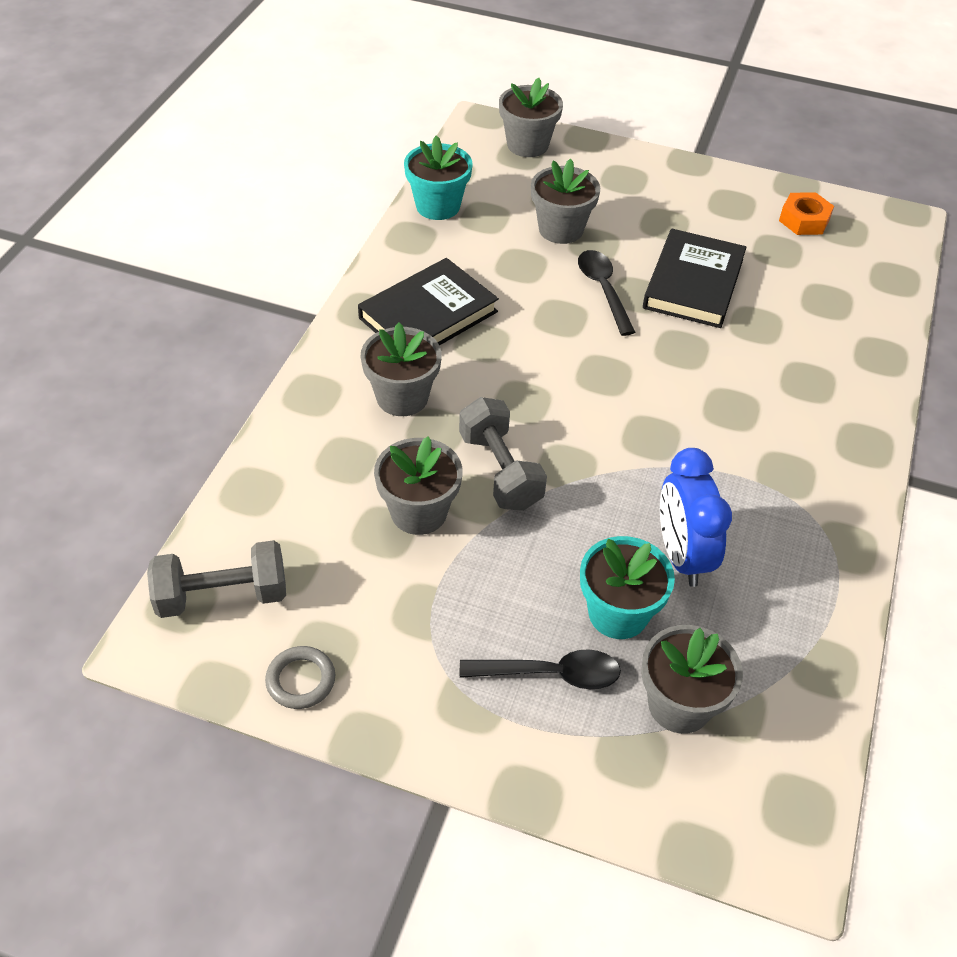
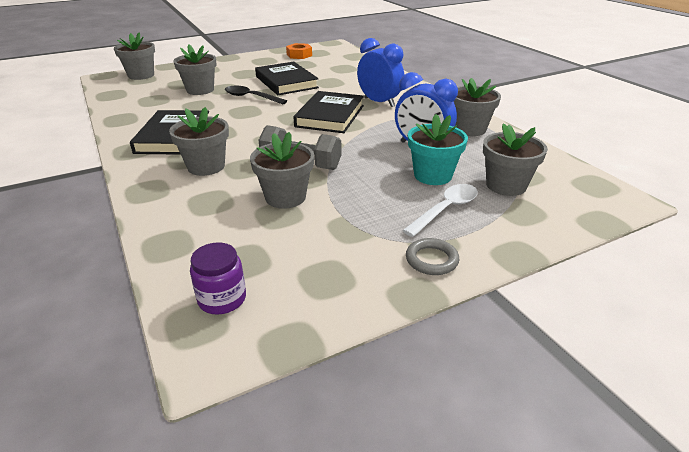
camera: 45 degrees left, 15 degrees down
(222, 595) = (222, 299): grey dumbbell -> purple jar
(301, 680) = (336, 299): grey ring -> grey ring (431, 260)
(438, 206) = (121, 105): turquoise flower pot -> none
(550, 674) = (445, 210): black spoon -> white spoon
(651, 404) = (330, 116): none -> black book
(760, 423) = (379, 102): none -> blue clock
(802, 576) = (469, 129): none -> grey flower pot

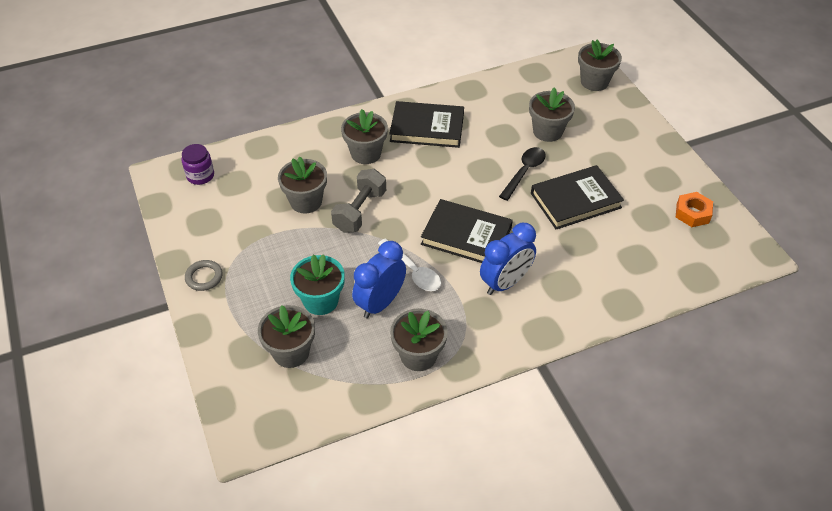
camera: 95 degrees right, 15 degrees up
(445, 210) = (263, 298): white spoon -> white spoon (413, 271)

